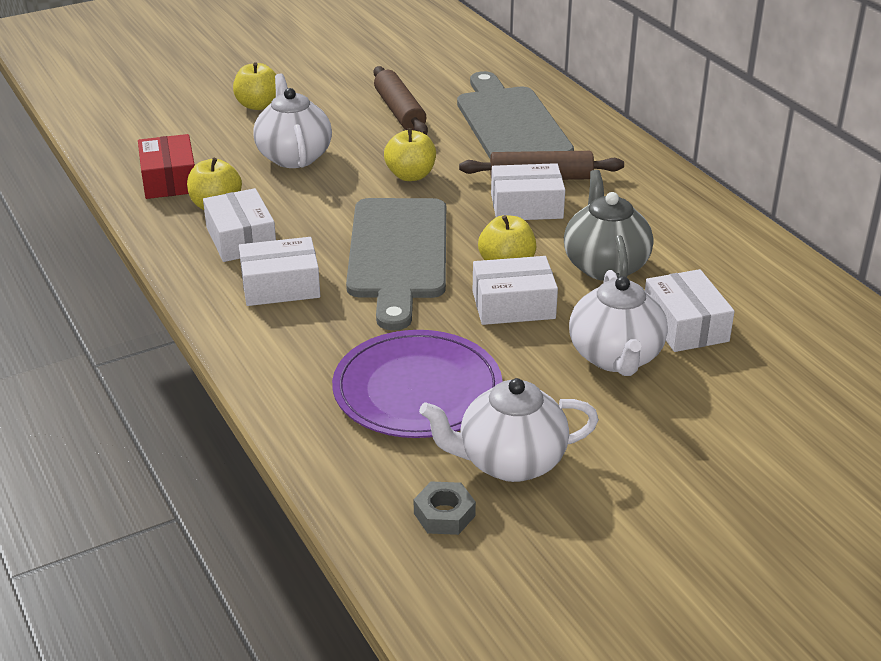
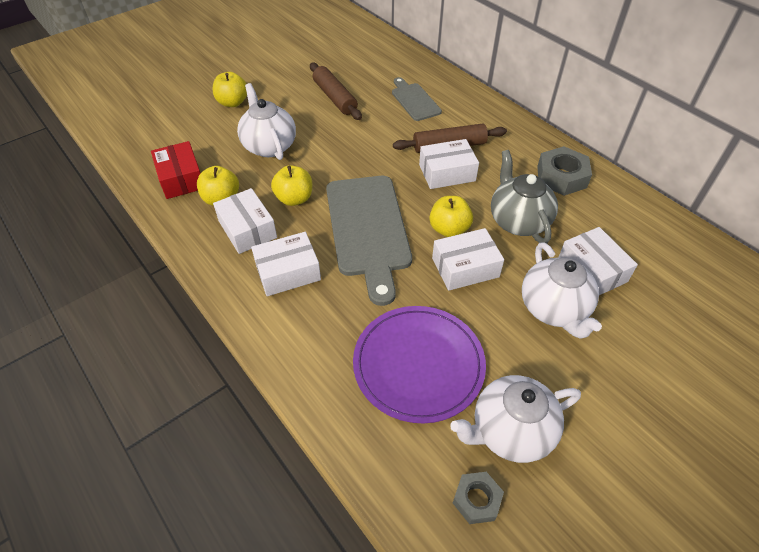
camera: 10 degrees left, 15 degrees up
(410, 175) = (357, 154): yellow apple -> yellow apple (294, 199)
(511, 123) = (414, 100): grey cutting board -> grey cutting board, size x0.54
(686, 225) = (561, 177): none -> grey nut

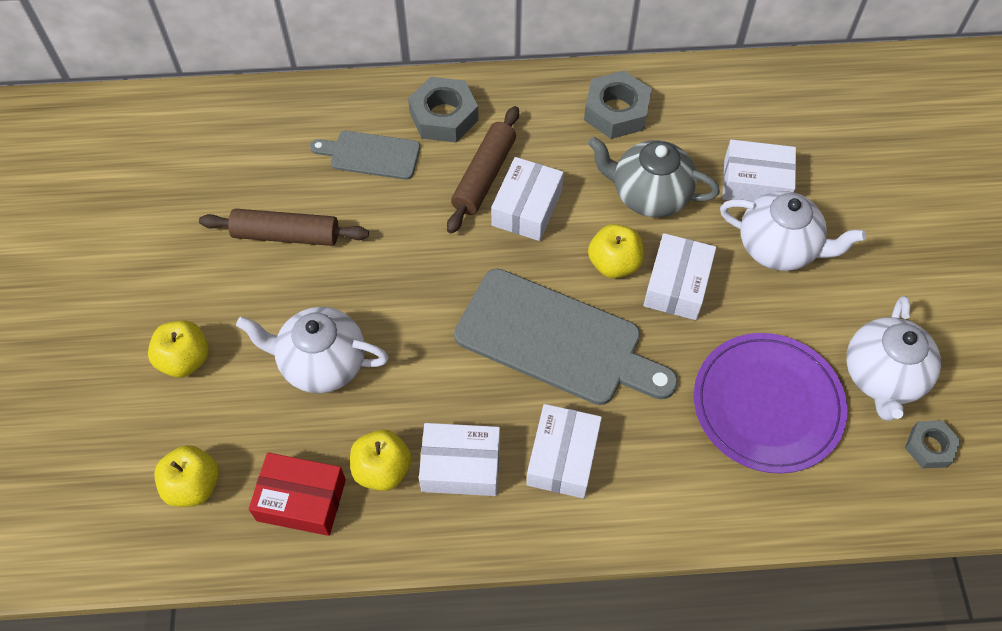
camera: 55 degrees left, 10 degrees up
(294, 199) = (446, 387): yellow apple -> yellow apple (193, 485)
(470, 113) = (444, 116): none -> grey nut

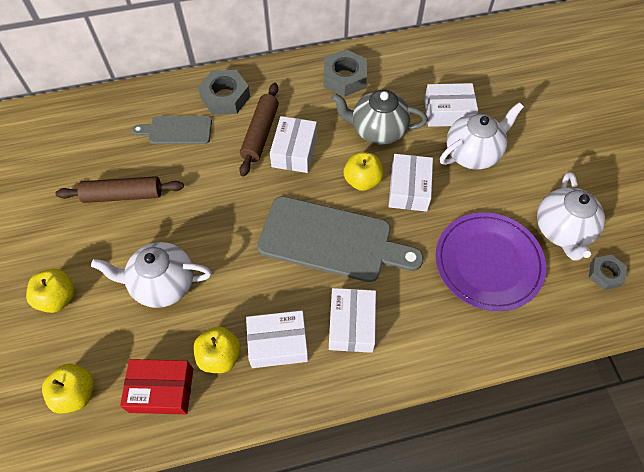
camera: 10 degrees left, 0 degrees up
(778, 248) = (473, 153): white teapot -> white teapot turned 45 degrees counterclockwise

